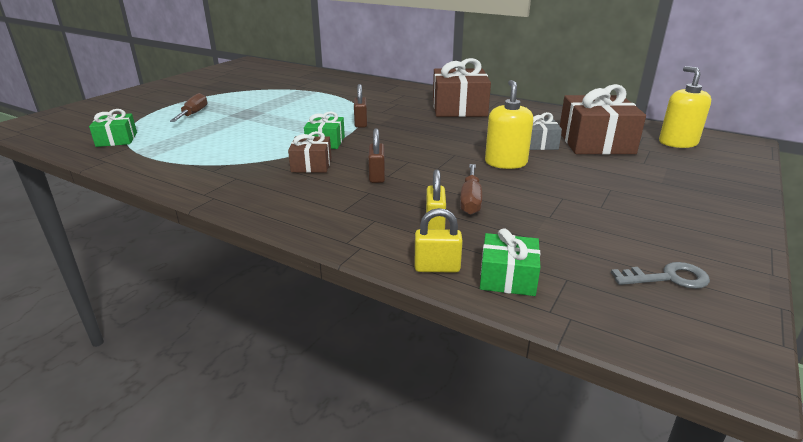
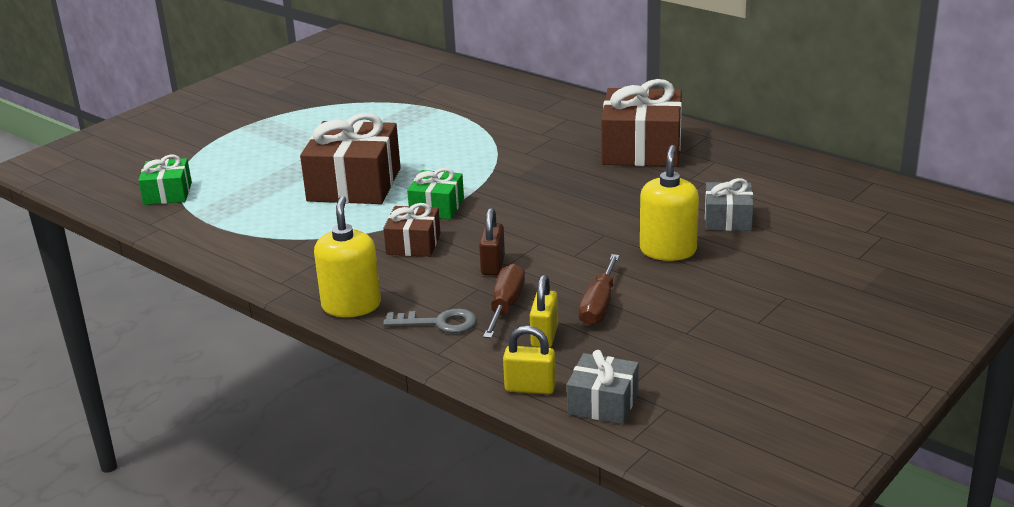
camera: 10 degrees right, 0 degrees up
(193, 114) = (263, 150): brown screwdriver -> brown screwdriver (506, 306)
(361, 123) = (491, 175): brown padlock -> none
(507, 277) = (603, 403): green gift -> grey gift
(595, 142) = (811, 220): brown gift -> brown gift (354, 184)
(668, 278) = (781, 413): grey key -> grey key (438, 323)
(677, 143) = (932, 225): yellow soap dispenser -> yellow soap dispenser (351, 305)

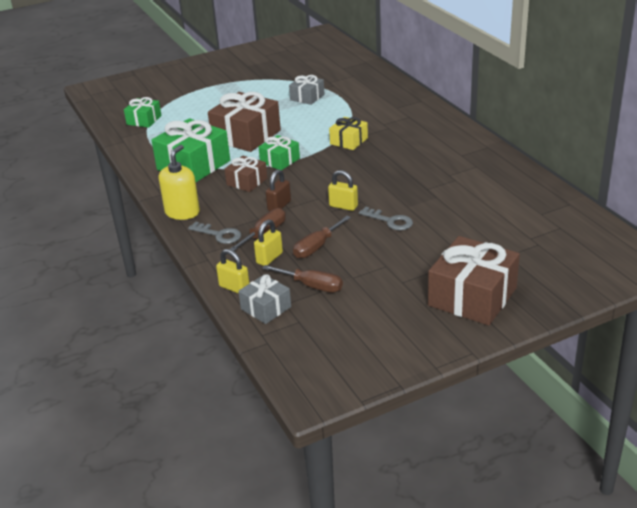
camera: 25 degrees right, 5 degrees up
(308, 239) = (193, 165): none -> green gift
(513, 163) = (349, 141): none -> yellow gift
(586, 246) = (343, 206): none -> yellow padlock
(641, 149) = (436, 147): brown gift -> brown gift (472, 297)
(641, 357) = (312, 286): none -> brown screwdriver
(668, 250) = (390, 221): yellow soap dispenser -> grey key
(728, 219) = (447, 208): grey gift -> grey gift (307, 97)

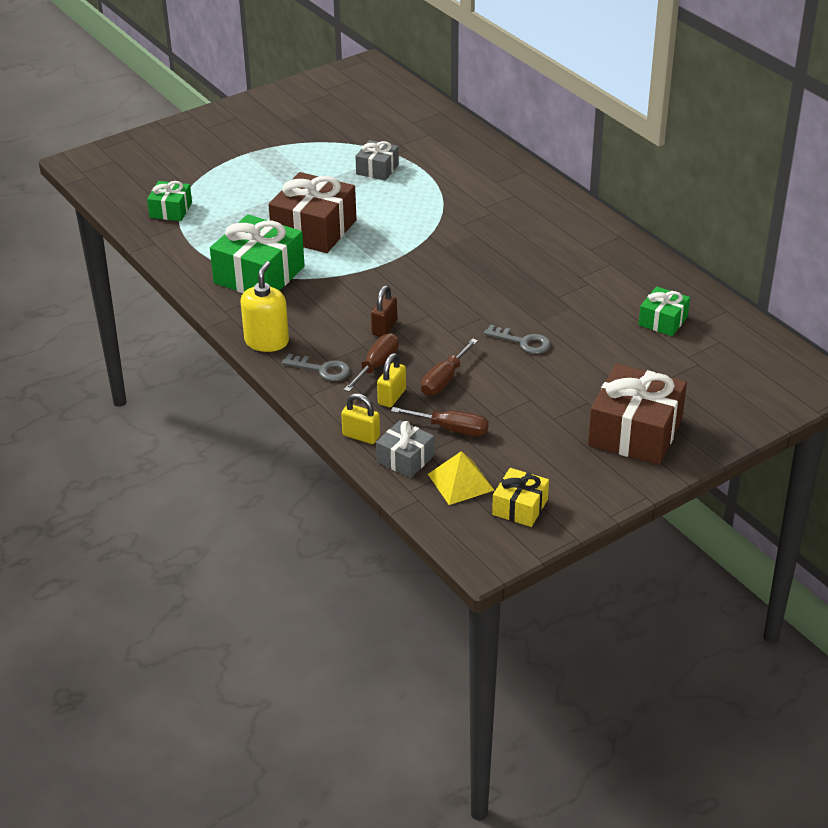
camera: 10 degrees left, 5 degrees up
(247, 181) = (334, 296): brown gift -> none
(280, 160) = (367, 264): green gift -> green gift (663, 321)
(308, 330) = (460, 482): none -> yellow pyramid
(343, 206) = (462, 325): yellow padlock -> none
(349, 141) = (447, 233): yellow gift -> yellow gift (520, 507)

